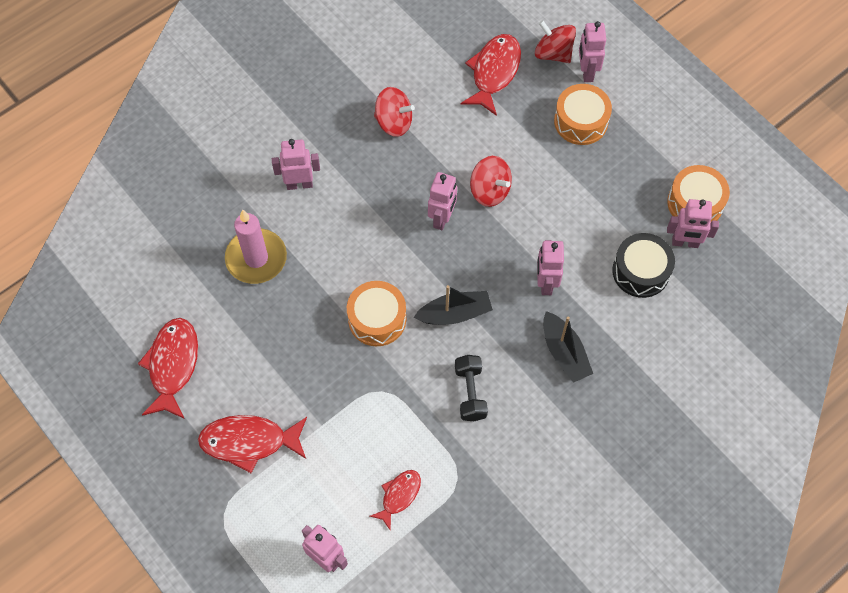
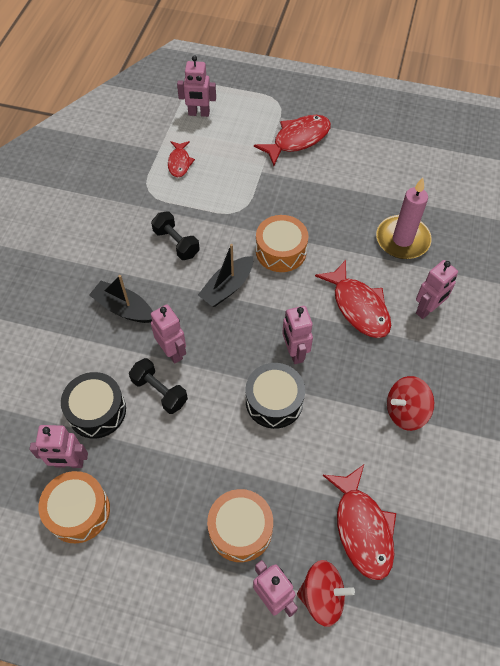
camera: 145 degrees right, 5 degrees down
(173, 365) = (386, 150): red fish -> red fish (358, 306)
(489, 191) = (274, 401): red spinning top -> black drum
(578, 255) = (159, 391): none -> black dumbbell
(685, 243) = (69, 463): pink robot -> pink robot turned 150 degrees counterclockwise

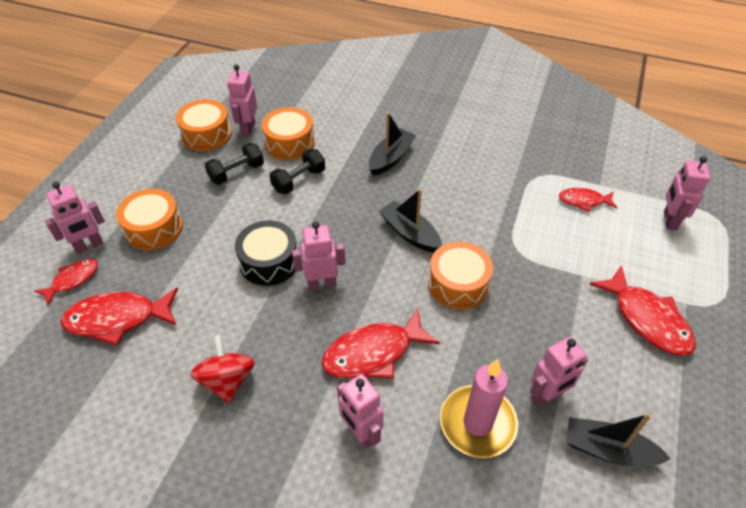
camera: 95 degrees right, 10 degrees down
(97, 411) = (289, 143): black drum -> orange drum
(172, 352) = (338, 190): pink robot -> pink robot (546, 396)
(176, 243) = (468, 196): black dumbbell -> black dumbbell (236, 173)
(322, 596) = (72, 280): red spinning top -> red fish
(404, 172) = (608, 450): none -> black boat

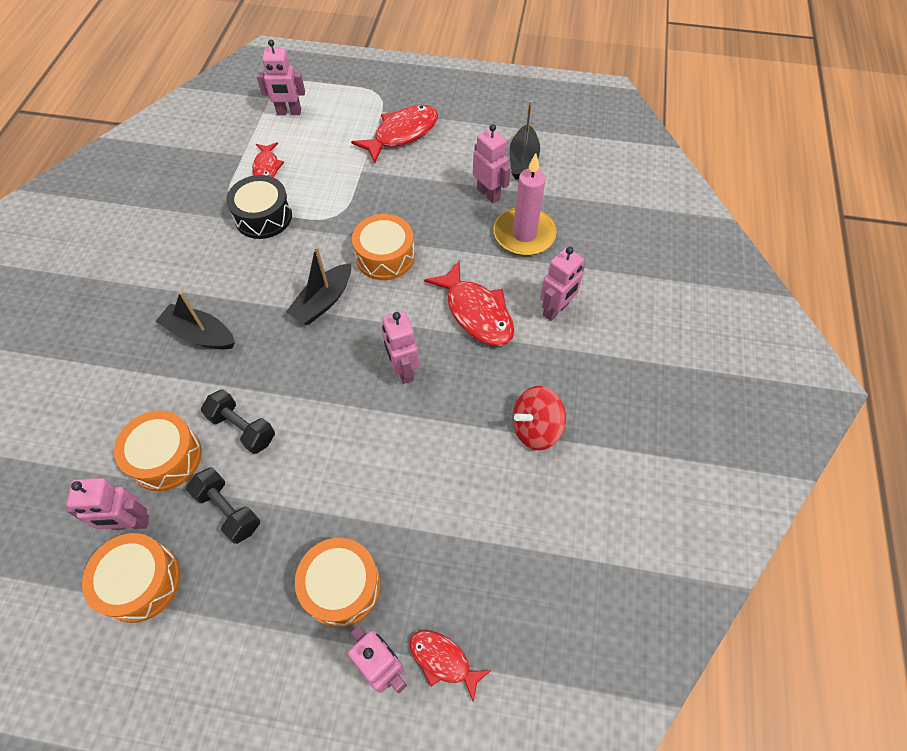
camera: 100 degrees left, 10 degrees up
(118, 319) = (489, 571): red fish -> none
(269, 262) = (380, 429): black drum -> black drum (263, 217)

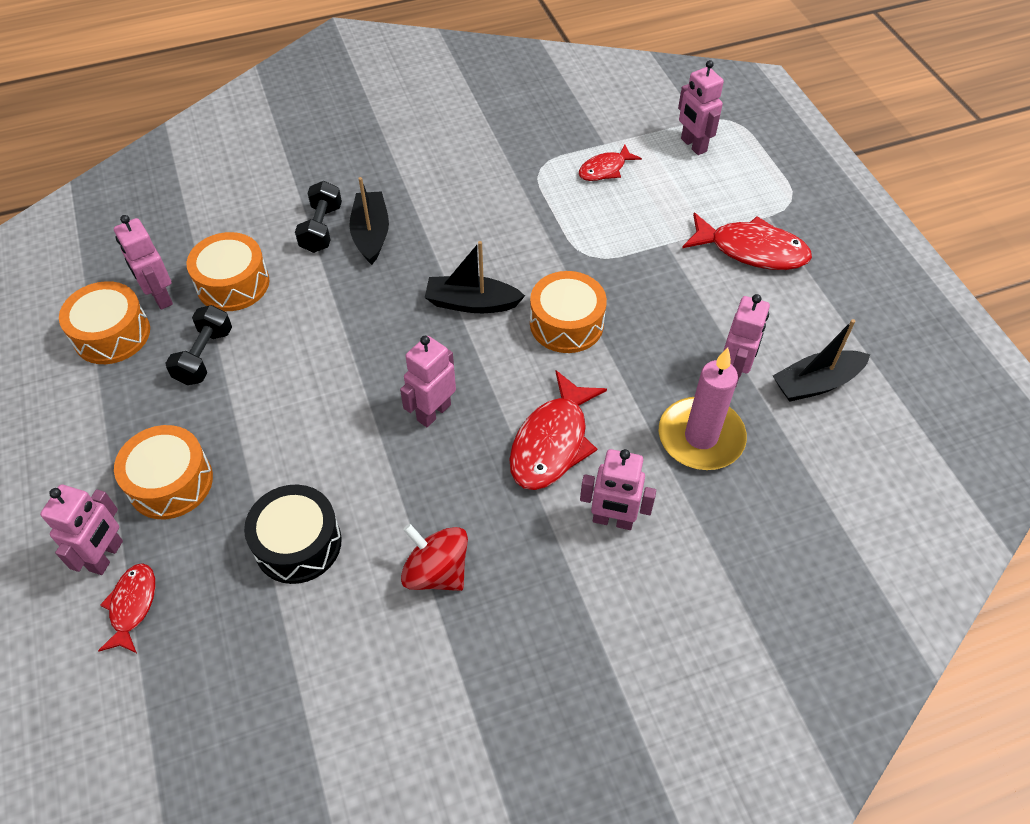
camera: 60 degrees right, 5 degrees down
(242, 428) = (291, 320): black dumbbell -> black dumbbell (321, 229)
(263, 217) = (540, 202): black drum -> black drum (298, 543)

